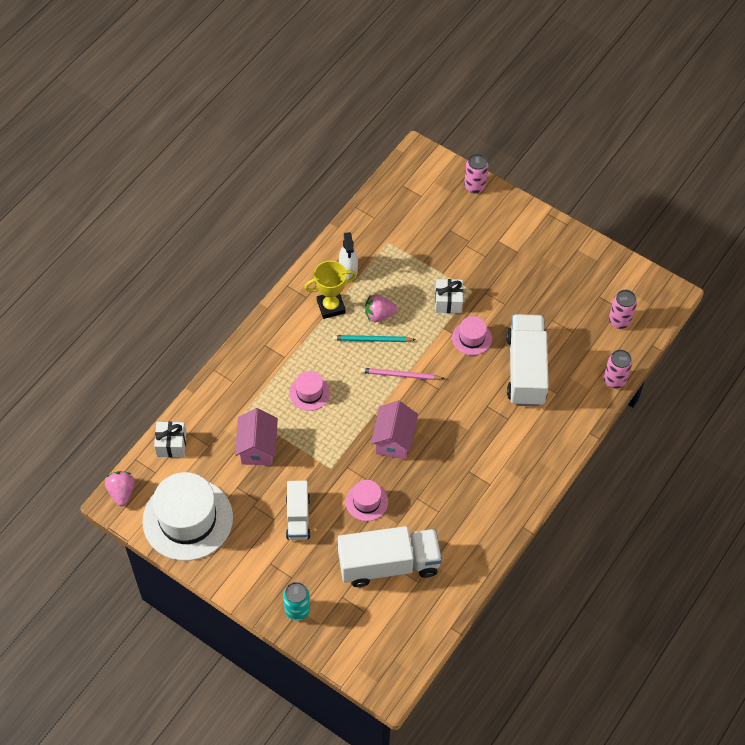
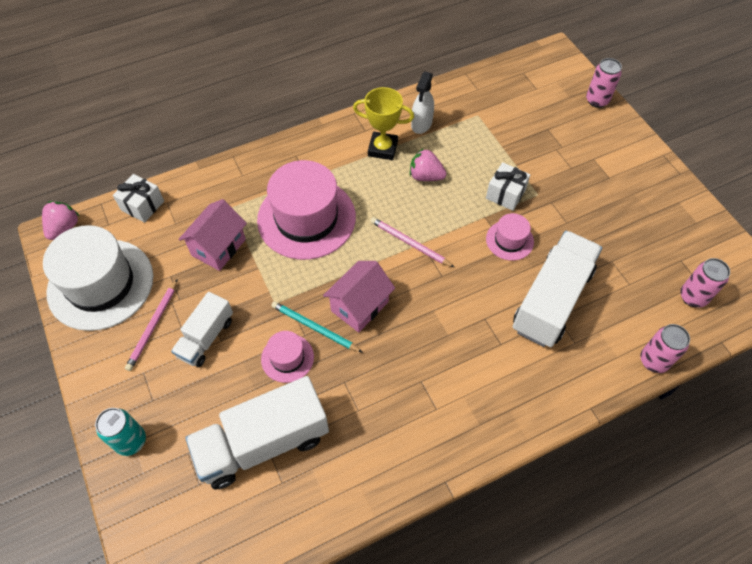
camera: 30 degrees right, 0 degrees up
(252, 529) = (153, 326): none -> pink pencil
(309, 393) = (306, 218): pink hat -> pink hat, size x2.10
(372, 340) = (403, 196): turquoise pencil -> turquoise pencil (314, 328)
(389, 564) = (263, 443): white truck -> white truck turned 135 degrees clockwise

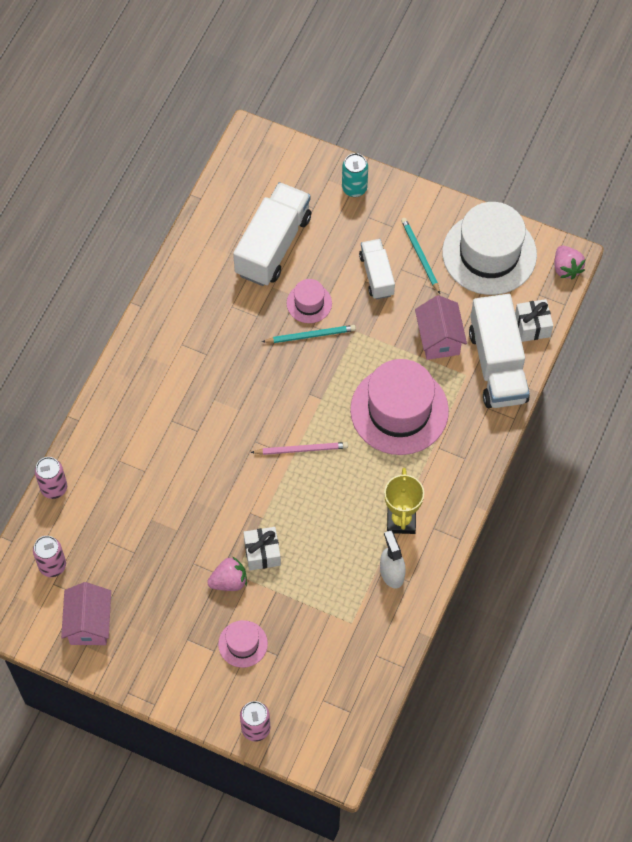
camera: 140 degrees right, 5 degrees up
(153, 326) = (420, 255): pink pencil -> turquoise pencil
(360, 306) = (294, 373): pink house -> pink house (89, 623)
(382, 149) = (401, 520): yellow trophy -> yellow trophy turned 60 degrees counterclockwise
(425, 176) = (341, 520): pink strawberry -> pink strawberry (229, 581)
(509, 240) = (226, 511): pink hat -> pink hat (243, 644)
(552, 300) = (158, 482): white truck -> white truck (497, 365)

